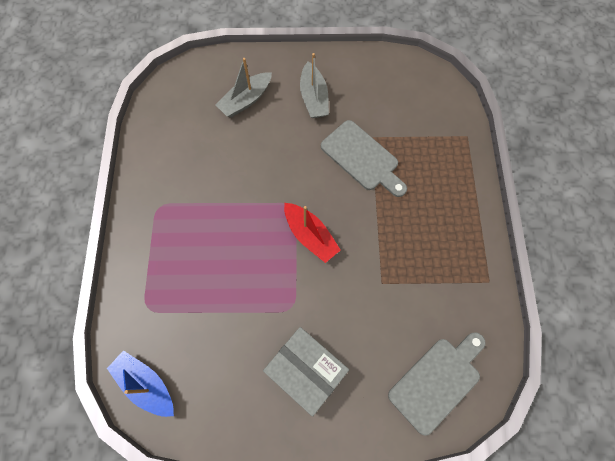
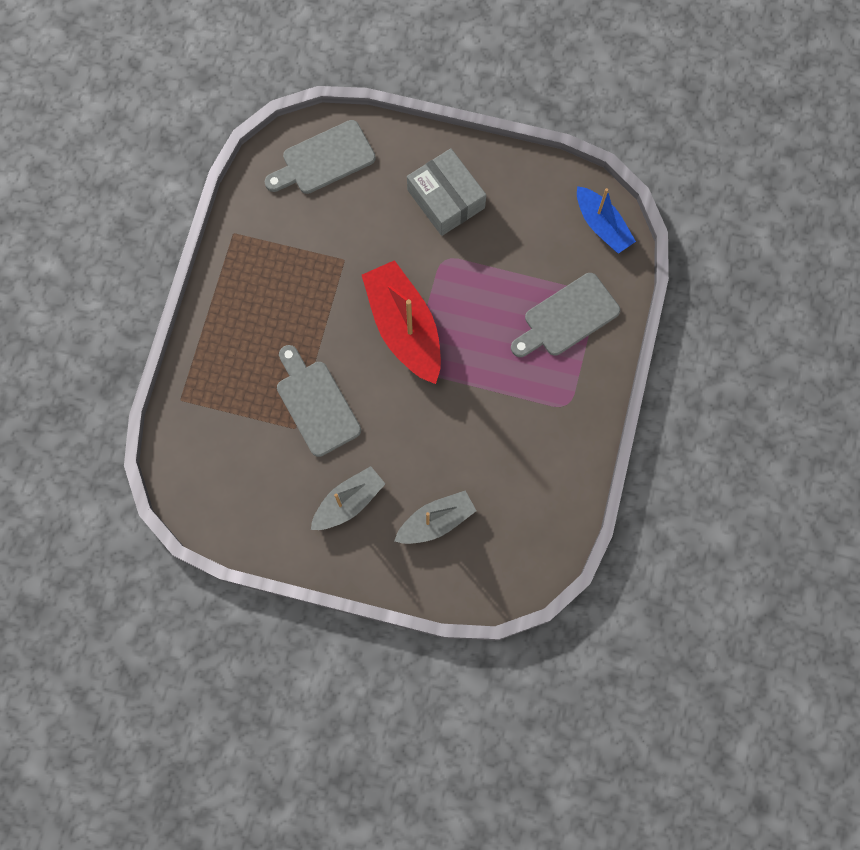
camera: 165 degrees left, 5 degrees up
(168, 281) = (567, 317): none -> grey cutting board
(310, 235) = (404, 328): red boat -> red boat, size x1.61
(314, 98) = (348, 502): grey boat -> grey boat turned 45 degrees clockwise

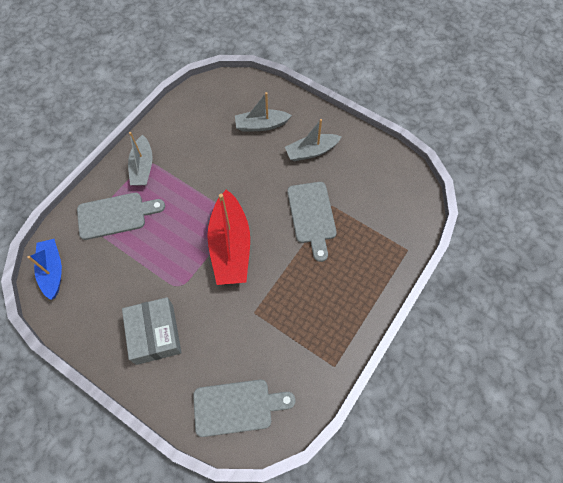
camera: 160 degrees left, 10 degrees down
(569, 395) = (143, 167): none -> grey boat

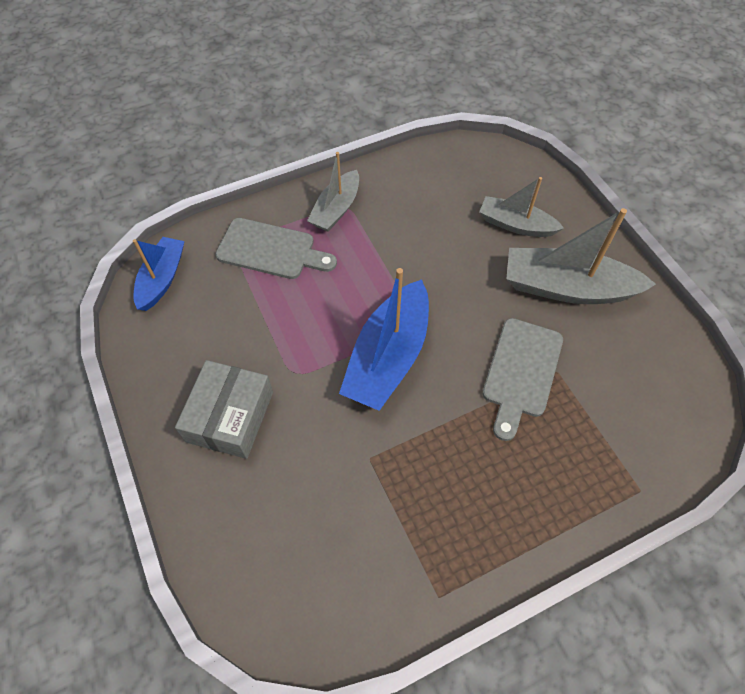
camera: 30 degrees right, 5 degrees down
(230, 246) = (388, 356): red boat -> blue boat
(237, 407) = (275, 572): grey cutting board -> none
(311, 151) = (567, 288): grey boat -> grey boat, size x1.61

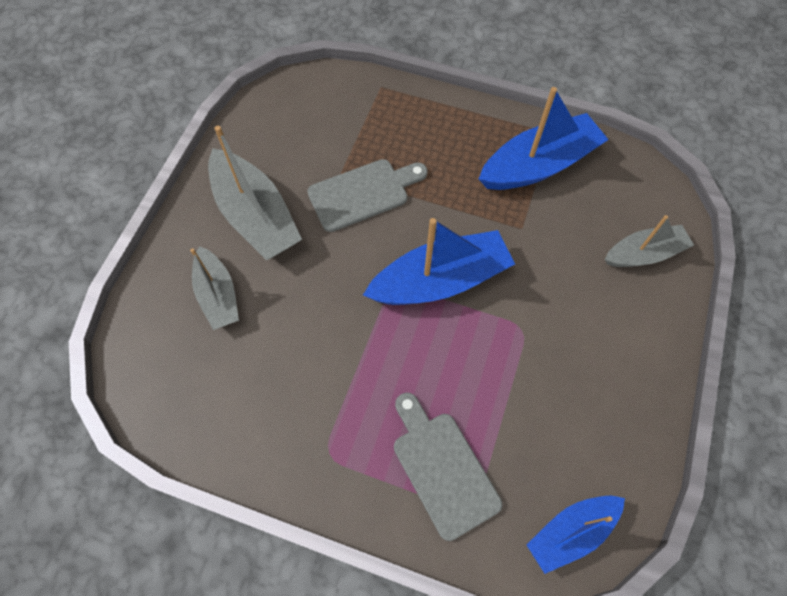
camera: 135 degrees left, 5 degrees up
(230, 416) = (599, 337): grey box -> none
(336, 209) = (340, 458): grey boat -> grey boat (644, 253)
(414, 542) = (539, 165): none -> blue boat

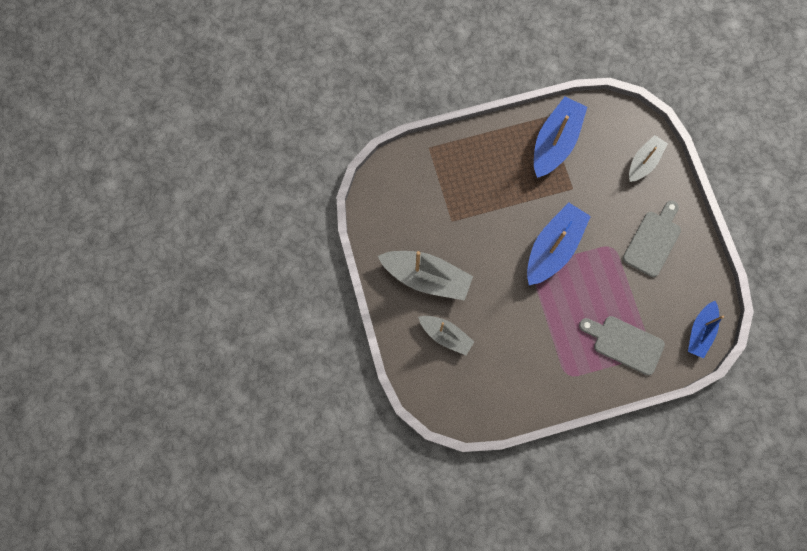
camera: 35 degrees left, 10 degrees up
(363, 193) = (474, 224): grey cutting board -> grey cutting board (653, 241)

